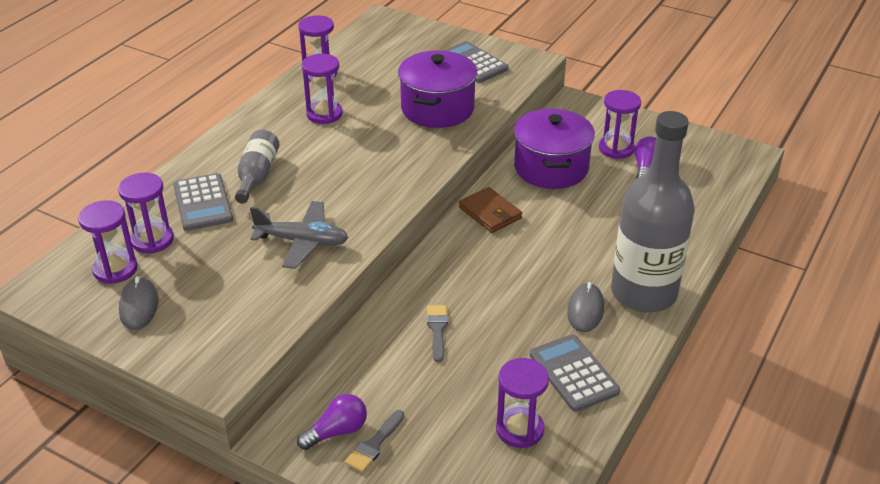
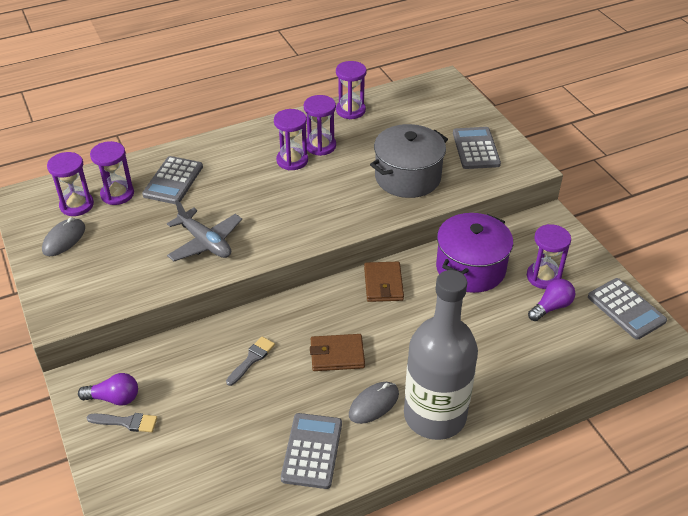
camera: 35 degrees right, 5 degrees up
(257, 176) = (227, 176): grey bottle -> none
(374, 444) = (127, 422): grey brush -> grey brush turned 150 degrees counterclockwise
(437, 108) = (407, 177): purple pot -> grey pot
(511, 288) = (337, 355): none -> brown wallet
(519, 429) = (229, 471): purple hourglass -> purple hourglass (292, 160)
(702, 145) = (626, 309): none -> grey calculator

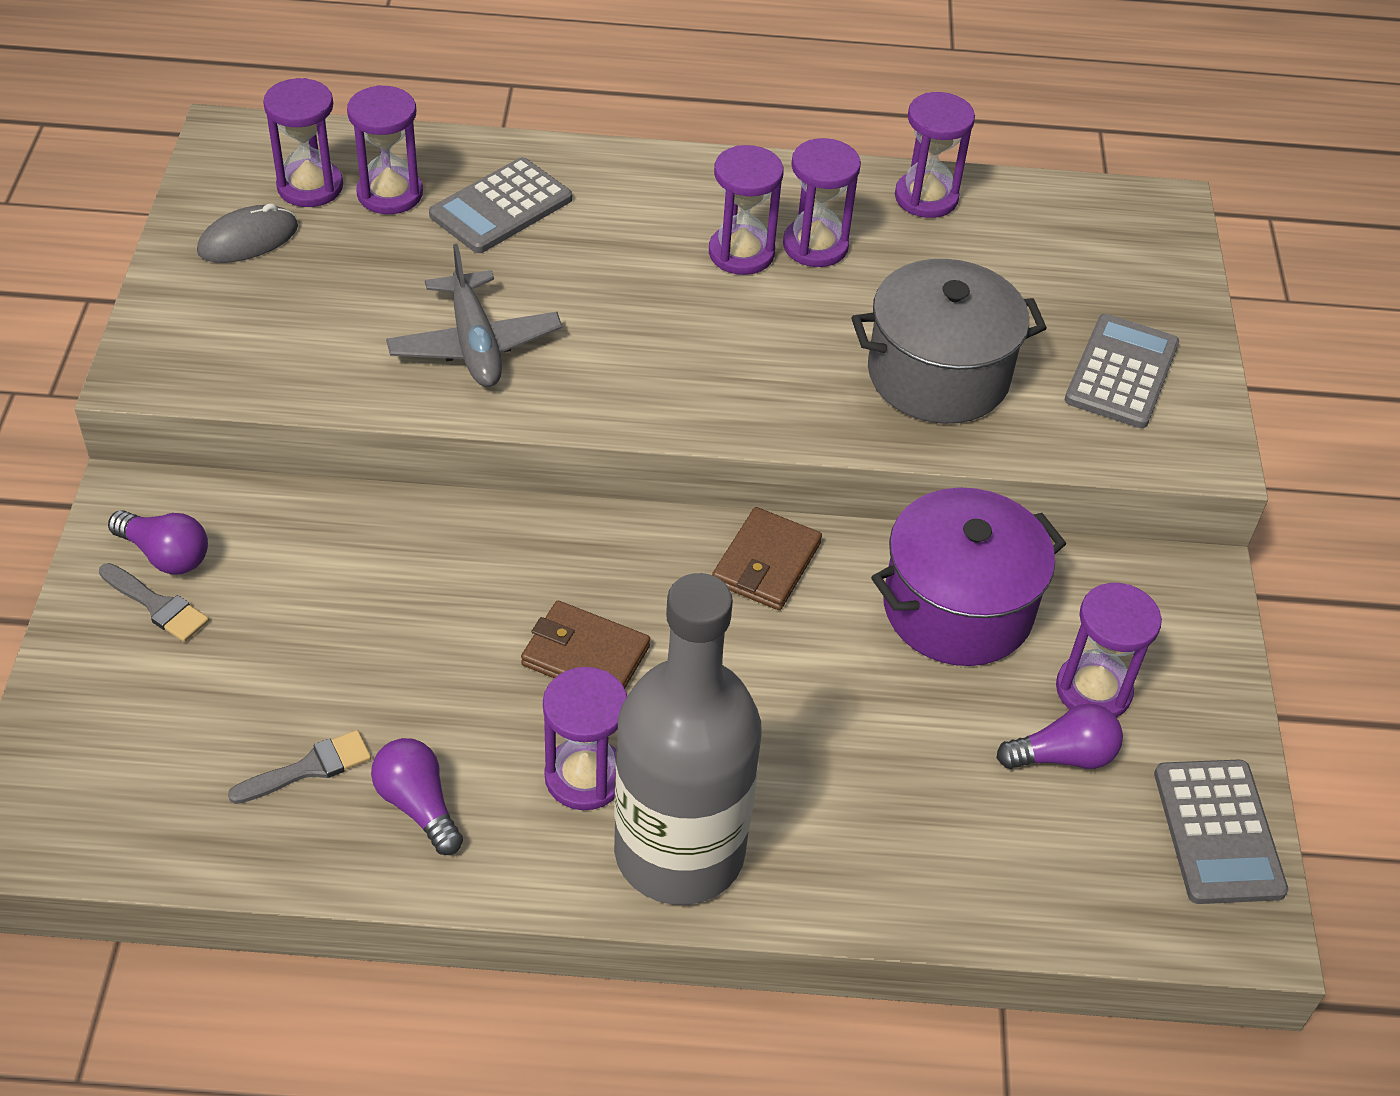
camera: 25 degrees right, 5 degrees up
(252, 359) = (433, 593): grey brush -> grey brush (309, 768)
(312, 451) = (418, 805): grey calculator -> purple light bulb
(374, 404) = (585, 776): grey mouse -> purple hourglass

